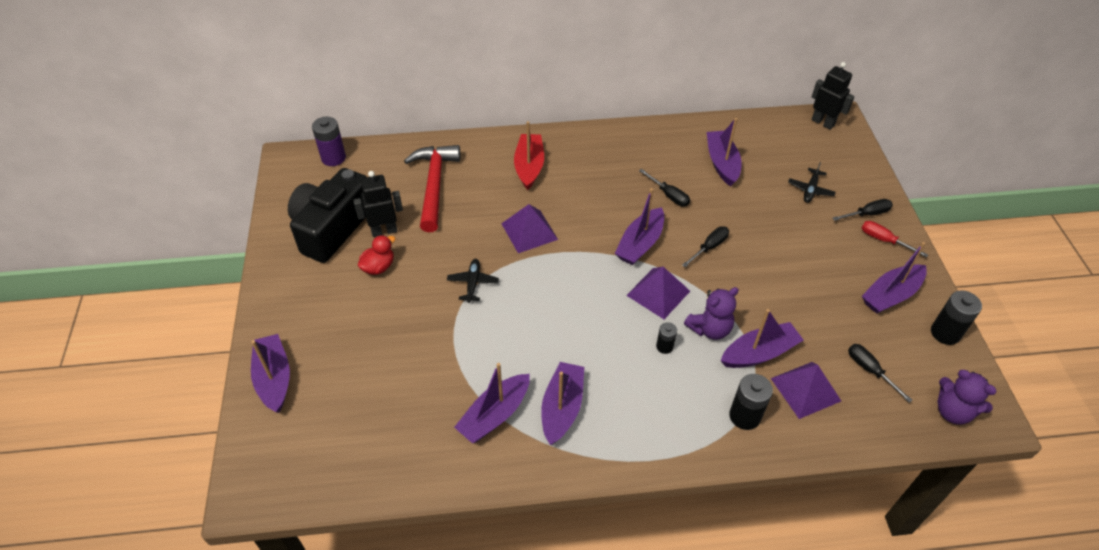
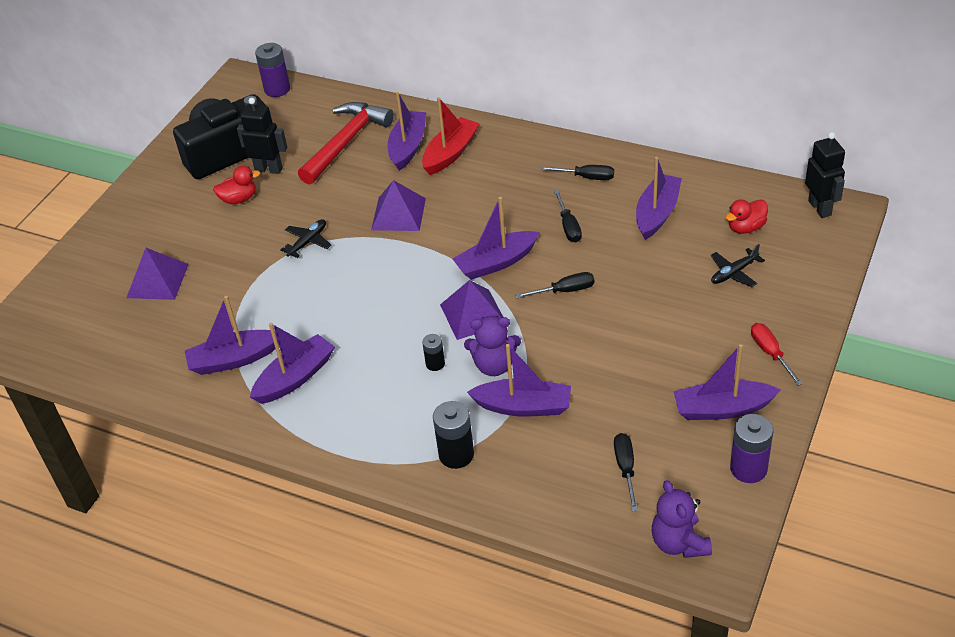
camera: 35 degrees right, 5 degrees down
(274, 378) = (86, 260): purple boat -> purple boat (408, 147)
(789, 153) = (746, 227): none -> red duck
(805, 389) = (540, 457): purple pyramid -> purple pyramid (157, 280)
(867, 214) = (777, 320): black screwdriver -> black screwdriver (586, 177)
(945, 333) = (748, 469): black battery -> purple battery

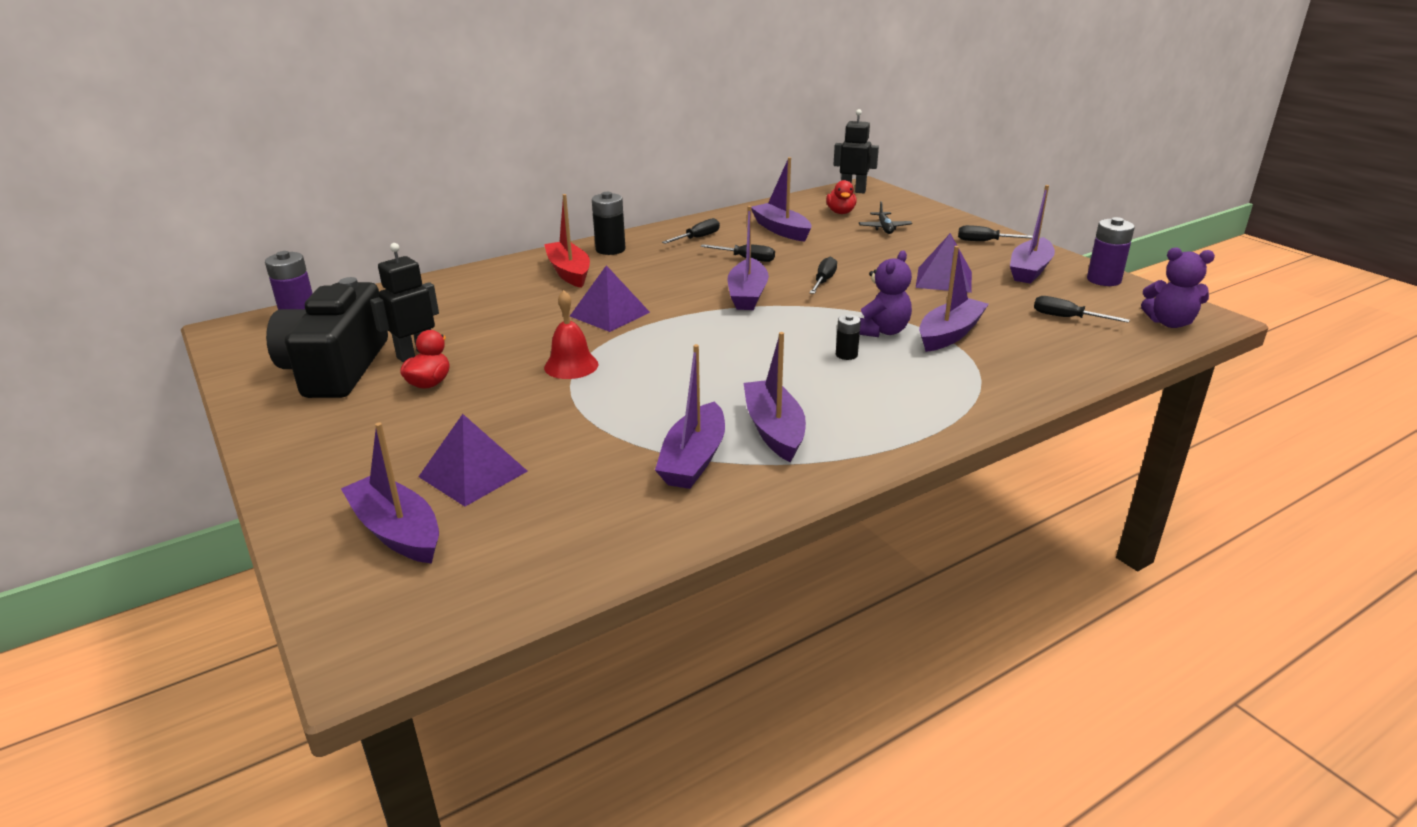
camera: 60 degrees left, 15 degrees down
(308, 242) = (571, 366): black plane -> red bell
(346, 142) = (458, 308): red hammer -> none
(408, 147) = (523, 285): purple boat -> purple boat (397, 531)
(456, 455) = (983, 379): black battery -> black battery (610, 249)
(473, 314) = (801, 321): purple pyramid -> purple pyramid (944, 279)
(770, 353) = (985, 241): red screwdriver -> black screwdriver

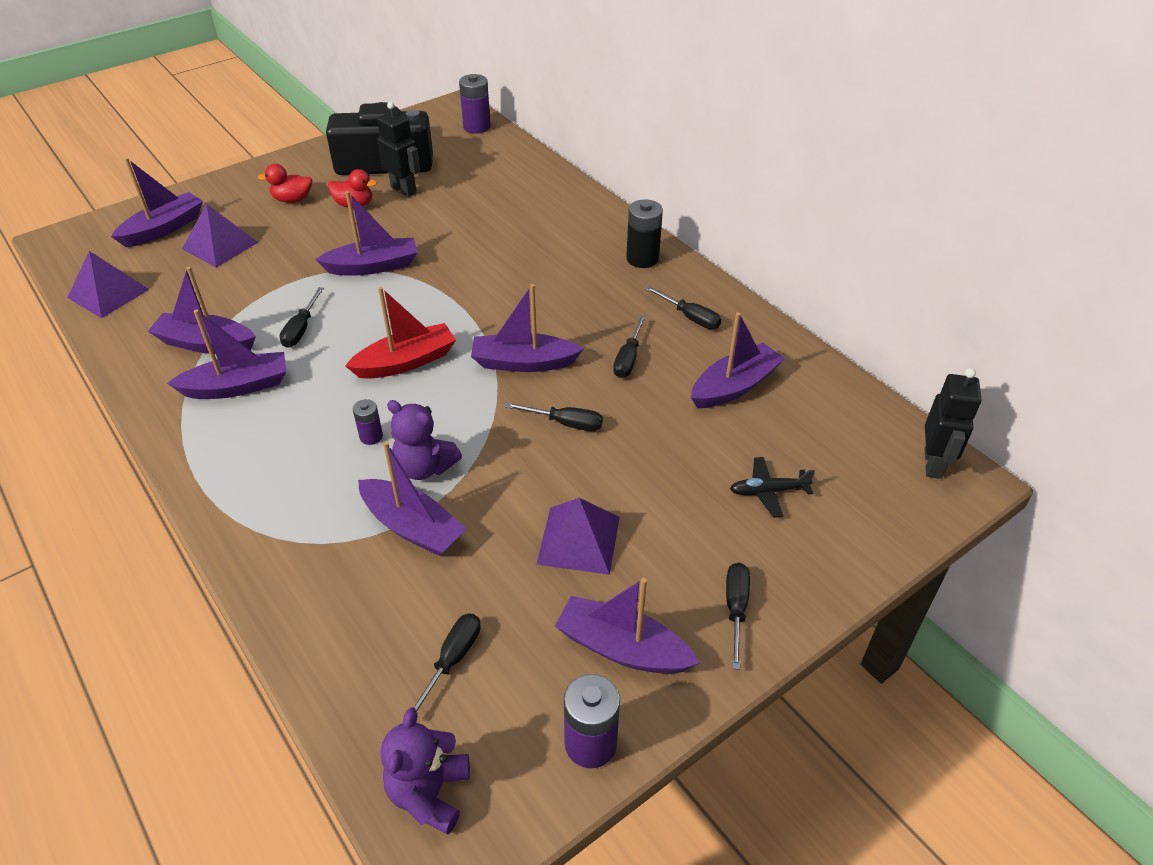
camera: 85 degrees right, 15 degrees up
(569, 272) = (576, 240): red boat -> red boat (406, 362)
(571, 366) = (373, 266): red bell -> purple boat
(609, 314) = (476, 275): purple pyramid -> purple pyramid (108, 293)
(678, 400) = (301, 329): none -> black screwdriver
(840, 212) = (824, 446): red duck -> red duck (292, 199)
(846, 355) = (371, 436): black battery -> purple battery

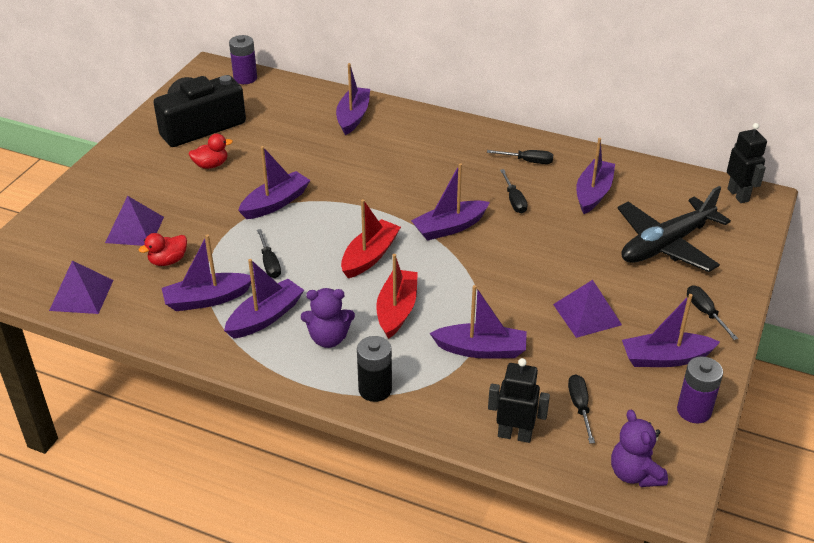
camera: 30 degrees left, 5 degrees down
(164, 229) = (70, 234): purple boat -> purple boat (353, 117)
(292, 199) = (155, 177): red duck -> red duck (168, 261)
(371, 436) = (397, 310): purple battery -> red boat
(404, 190) = (238, 142): black robot -> black robot (514, 435)
(424, 467) = (452, 313): purple teddy bear -> purple teddy bear (328, 338)
(566, 423) = (514, 253): black screwdriver -> none
(642, 258) = (461, 134): black battery -> black battery (375, 389)
(768, 491) = (666, 245): black plane -> black plane, size x2.31

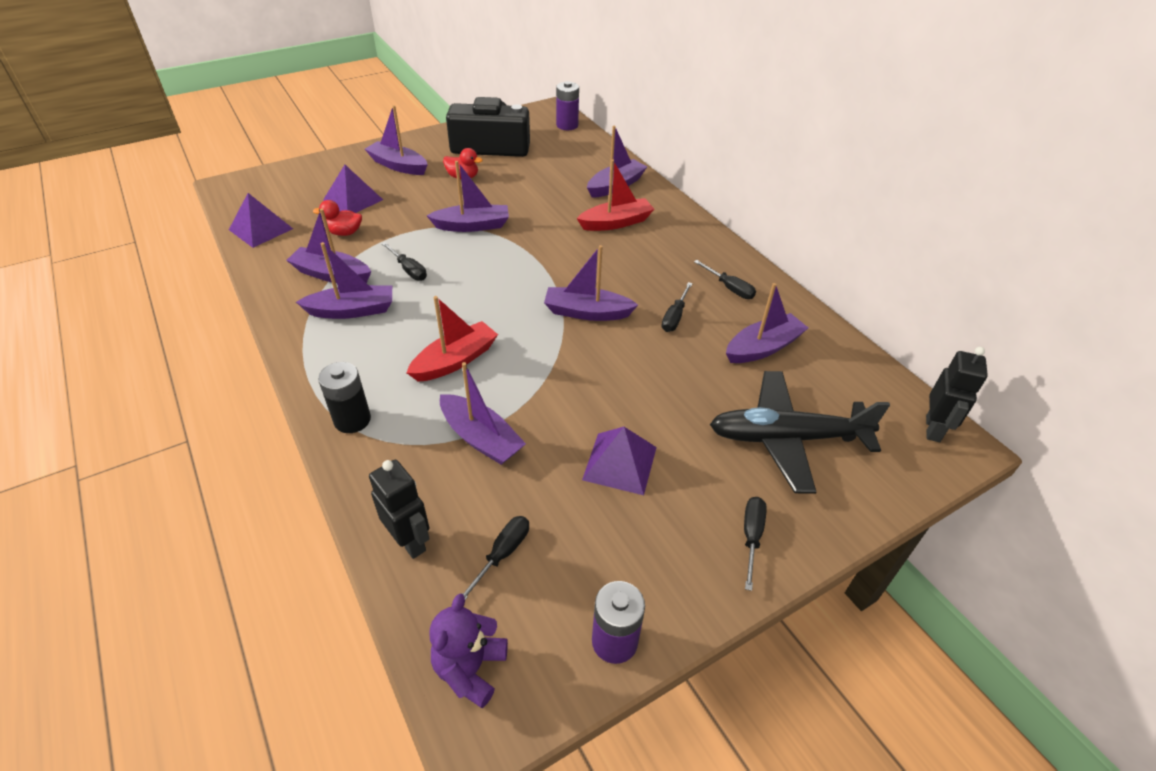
camera: 35 degrees right, 5 degrees up
(269, 263) = (409, 270): black screwdriver -> black screwdriver turned 60 degrees counterclockwise
(328, 338) = (374, 354): purple teddy bear -> none
(370, 256) = (490, 303): red boat -> red boat (616, 222)
(665, 358) = (649, 560): purple boat -> purple boat (398, 166)

